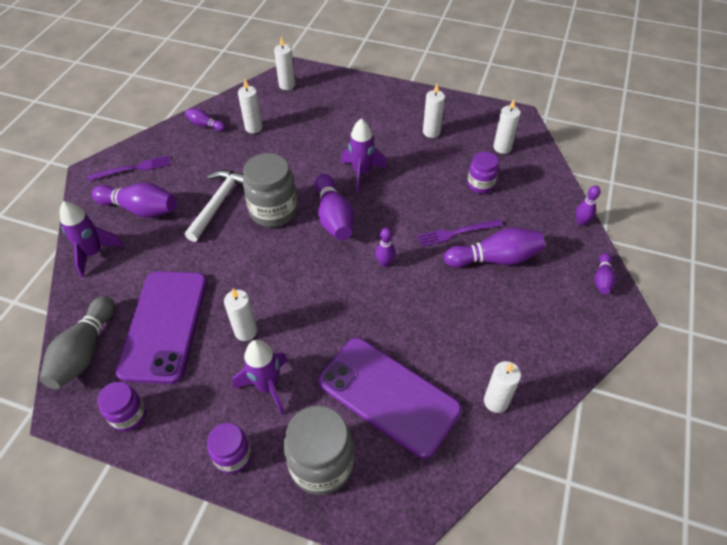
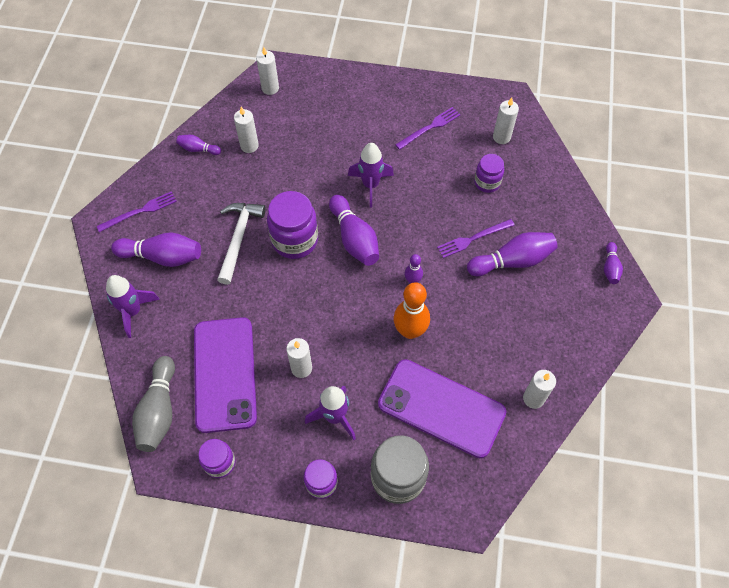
camera: 10 degrees left, 10 degrees up
(273, 211) = (295, 240): grey jar -> purple jar
(371, 311) = (410, 331): none -> orange bowling pin
(431, 132) = (429, 127): white candle -> purple fork
(581, 222) = (585, 210): purple bowling pin -> none

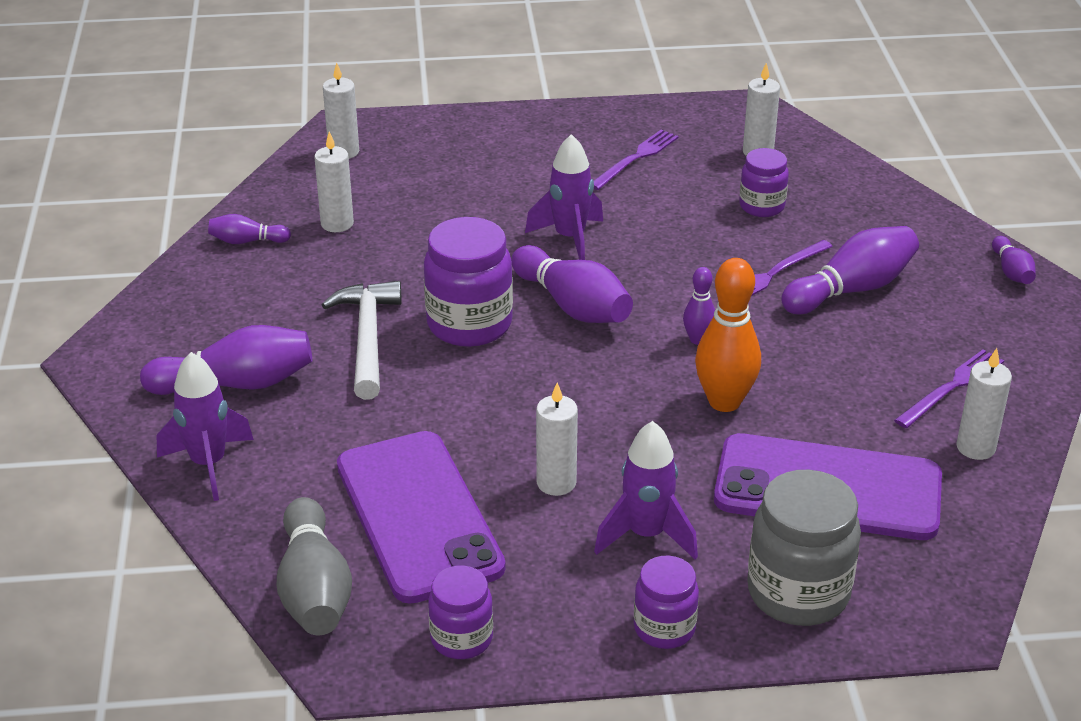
camera: 15 degrees left, 25 degrees down
(140, 211) = (170, 333): purple fork -> purple fork (952, 387)

